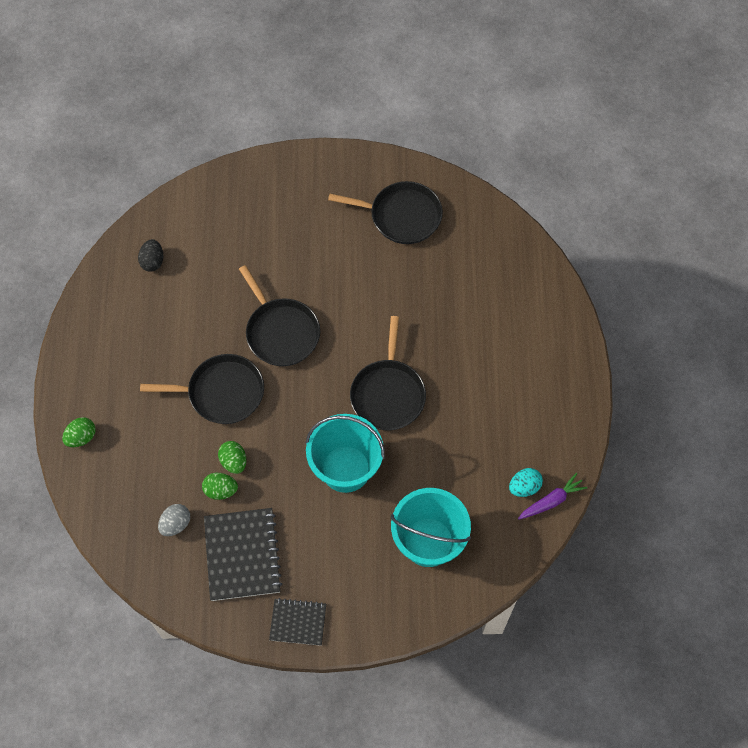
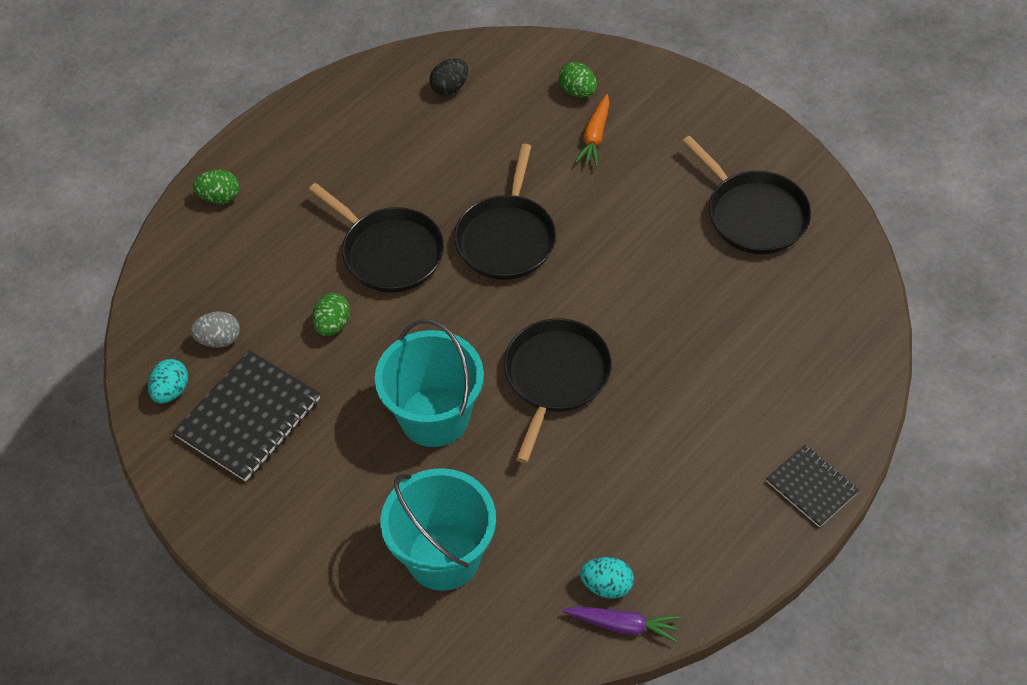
camera: 45 degrees right, 10 degrees down
(180, 577) = (171, 391): none -> turquoise egg
(221, 490) = (292, 342): green egg -> green egg (578, 91)
(270, 231) = (595, 137): none -> orange carrot
(298, 622) = (232, 525): black notebook -> black notebook (811, 487)
(388, 394) = (555, 377): black pan -> black pan turned 150 degrees clockwise

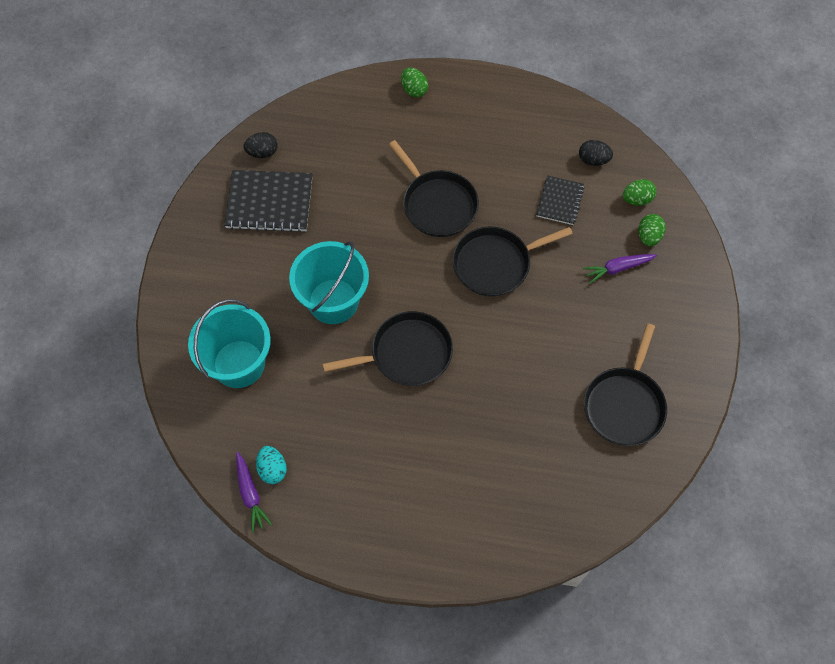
camera: 55 degrees right, 10 degrees up
(171, 391) = (262, 152): turquoise egg -> black egg
(219, 340) = (313, 154): grey egg -> none
(333, 325) = (363, 206): green egg -> green egg (637, 199)
(389, 252) = (437, 204): black pan -> black pan turned 45 degrees counterclockwise
(595, 137) = (617, 268): orange carrot -> purple carrot
(811, 487) = (422, 559): black notebook -> black notebook (559, 201)

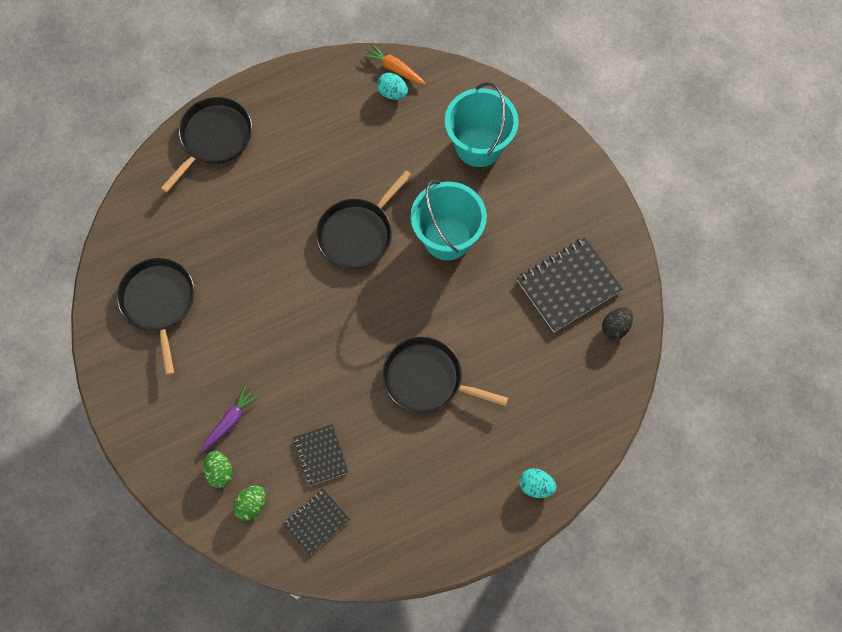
camera: 145 degrees right, 5 degrees up
(250, 494) = (394, 68): purple carrot -> orange carrot
(414, 90) = (536, 486): green egg -> turquoise egg
(495, 264) = (338, 356): black pan -> black pan (214, 138)
(593, 160) = (316, 522): black egg -> black notebook

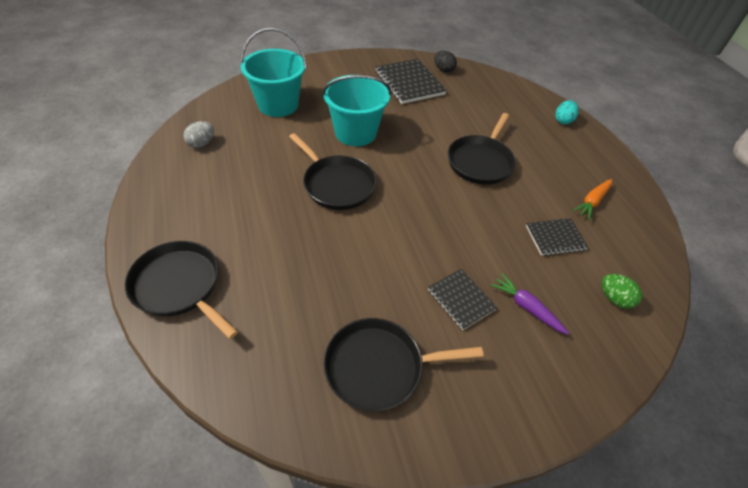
camera: 85 degrees left, 20 degrees down
(220, 472) = (584, 323): green egg -> none
(316, 522) = (619, 249): black notebook -> black notebook (461, 299)
(392, 93) = (202, 143): turquoise egg -> grey egg
(394, 68) = (177, 139): orange carrot -> orange carrot (592, 202)

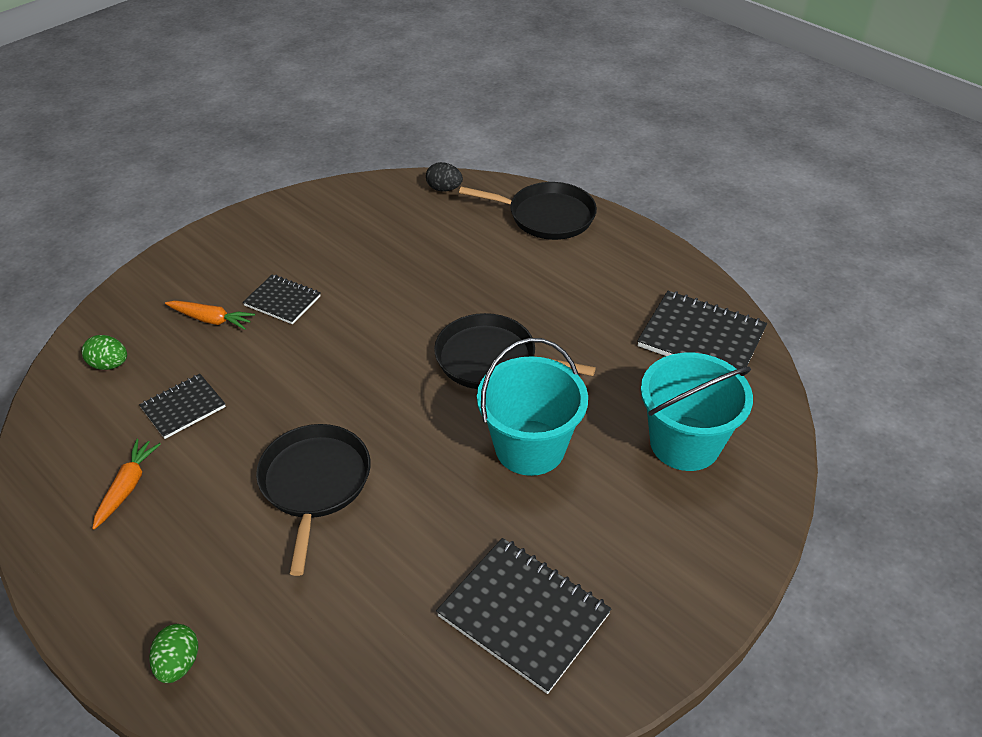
camera: 155 degrees right, 5 degrees down
(202, 143) = (701, 338): grey egg -> black notebook
(379, 367) = (336, 231): black pan -> none
(443, 70) = (480, 705): black egg -> black egg (444, 189)
(526, 307) = (211, 320): purple carrot -> orange carrot
(563, 120) = (178, 664): turquoise egg -> green egg

